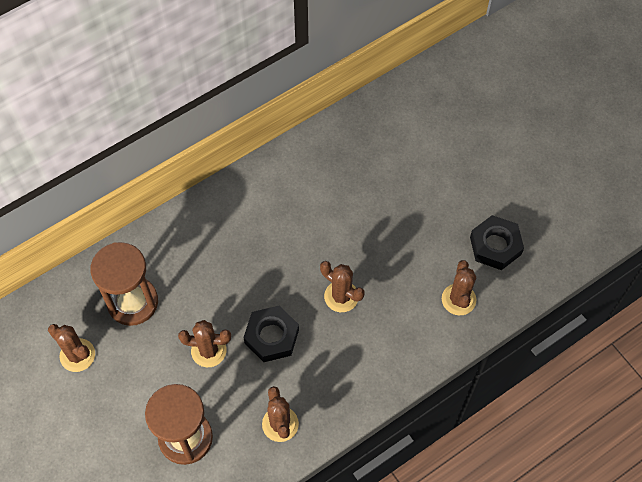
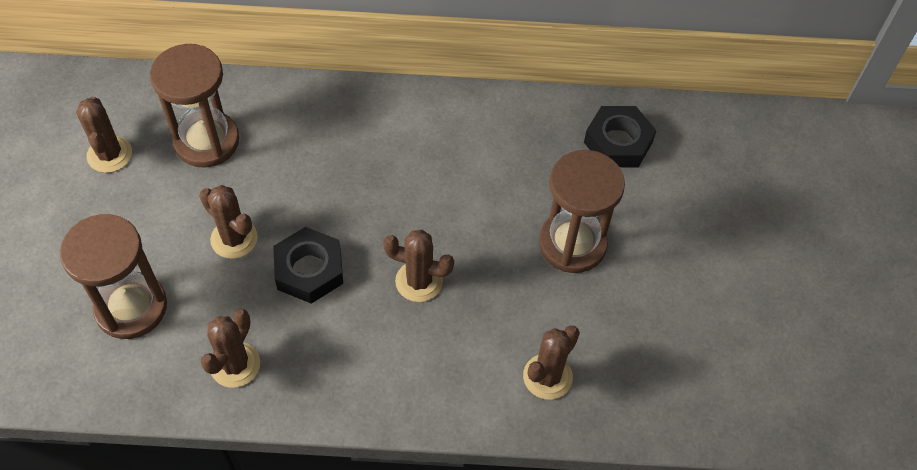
camera: 35 degrees right, 5 degrees down
(341, 296) = (419, 281): brown cactus -> brown cactus turned 60 degrees counterclockwise
(408, 211) = (572, 244): none -> brown hourglass
(495, 246) = (643, 349): black nut -> black nut (618, 142)

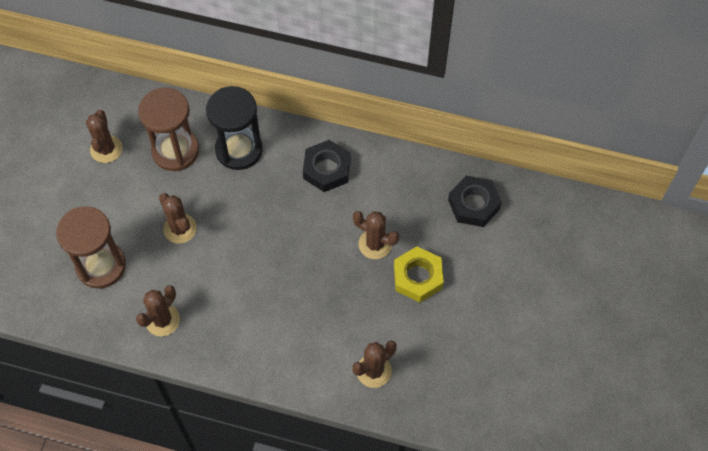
camera: 15 degrees right, 5 degrees up
(293, 126) = (239, 149): none -> black hourglass
(309, 270) = (227, 261): black nut -> black nut (327, 169)
(419, 281) = (301, 284): brown cactus -> brown cactus (375, 244)
(572, 244) = (418, 277): brown hourglass -> yellow nut

